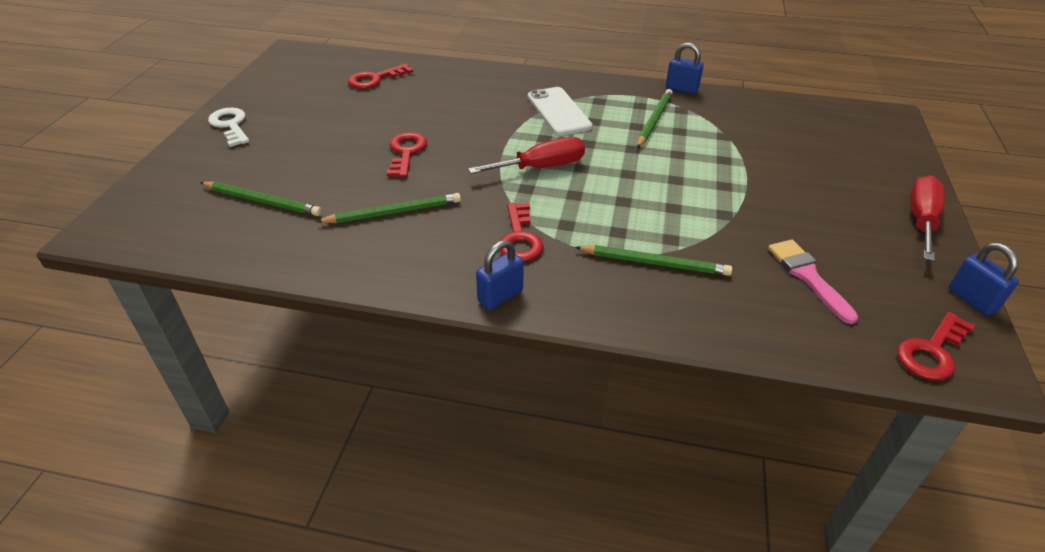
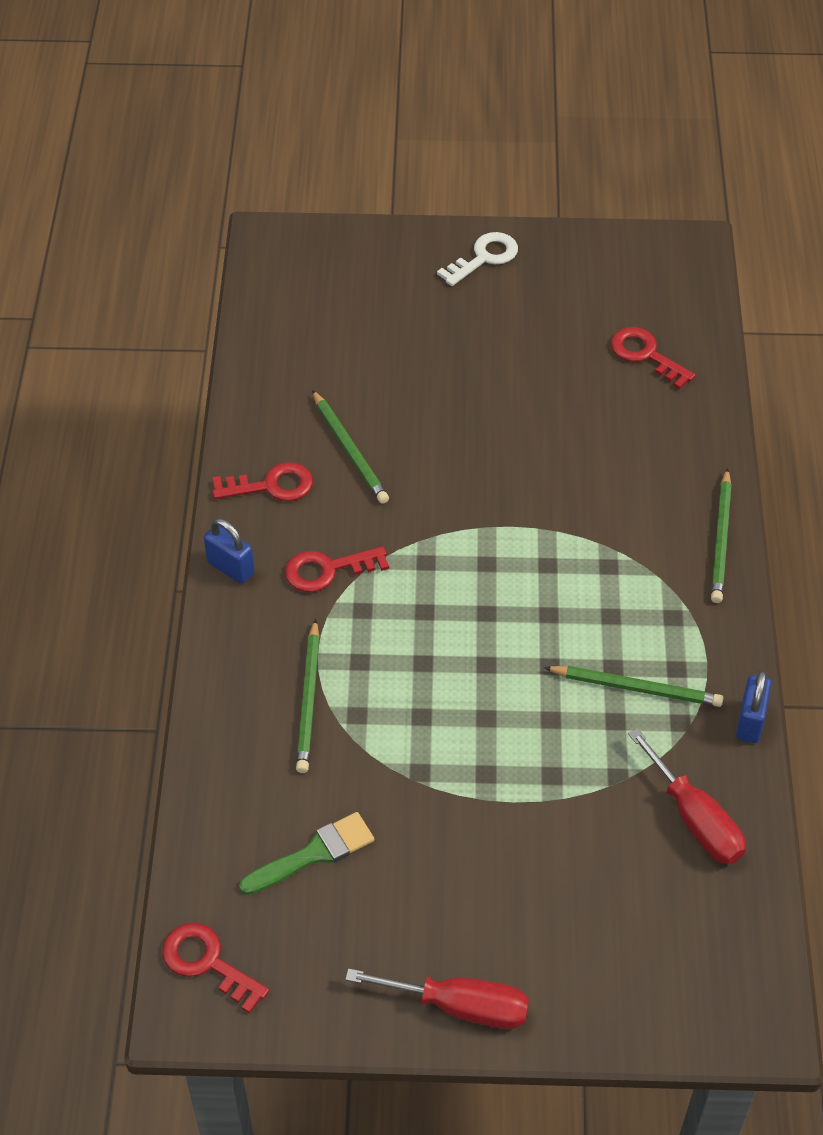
camera: 80 degrees right, 10 degrees up
(262, 201) = (344, 337): green pencil -> green pencil (721, 539)
(406, 152) = (472, 432): red key -> red key (271, 486)
(541, 167) = (476, 570): red screwdriver -> red screwdriver (695, 819)
(558, 111) = (624, 572): white phone -> none
(807, 276) = (314, 854): pink brush -> green brush
(972, 299) = (303, 1029): blue padlock -> none

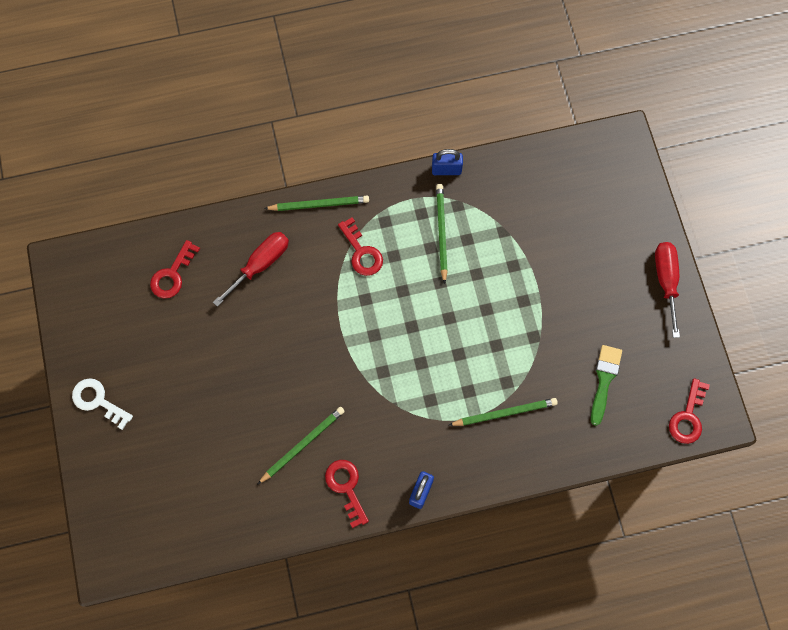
camera: 105 degrees left, 20 degrees up
(314, 854) = (604, 380): green brush -> green brush turned 60 degrees clockwise
(327, 570) = (405, 430): red key -> red key (361, 252)
(695, 819) = (517, 188): red screwdriver -> red screwdriver (260, 265)

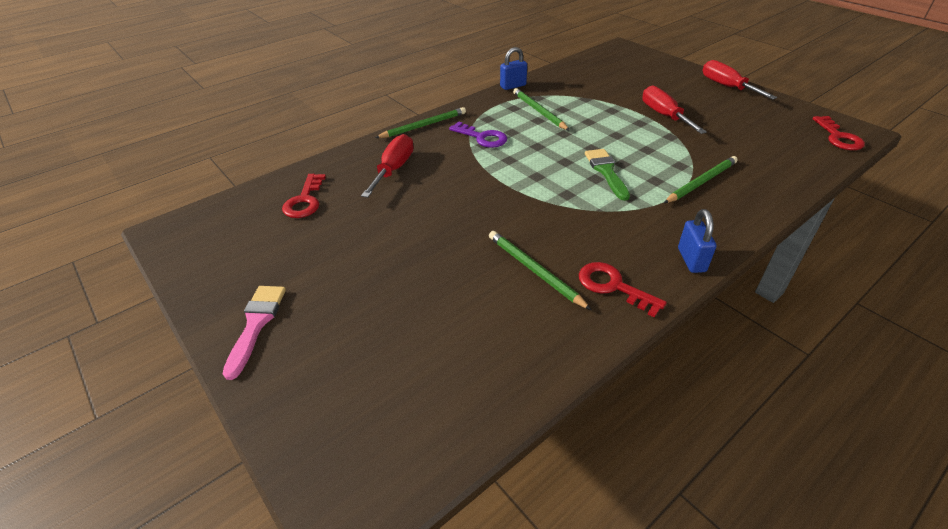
camera: 25 degrees left, 30 degrees down
(98, 401) = (256, 324): white key -> pink brush
(302, 444) = (534, 270): green pencil -> green pencil turned 60 degrees counterclockwise
(361, 252) = (482, 137): red key -> purple key
(556, 300) = (664, 115): none -> red screwdriver
(604, 380) = (752, 140): green brush -> green brush (606, 171)

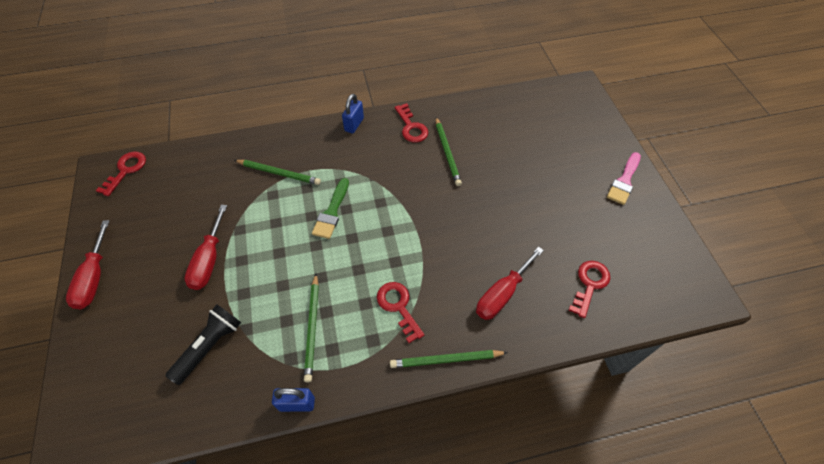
camera: 155 degrees left, 15 degrees up
(482, 137) = (398, 307): purple key -> red key
(599, 87) = (209, 346): none -> black flashlight
(701, 182) = (279, 173): green pencil -> green pencil turned 150 degrees counterclockwise

